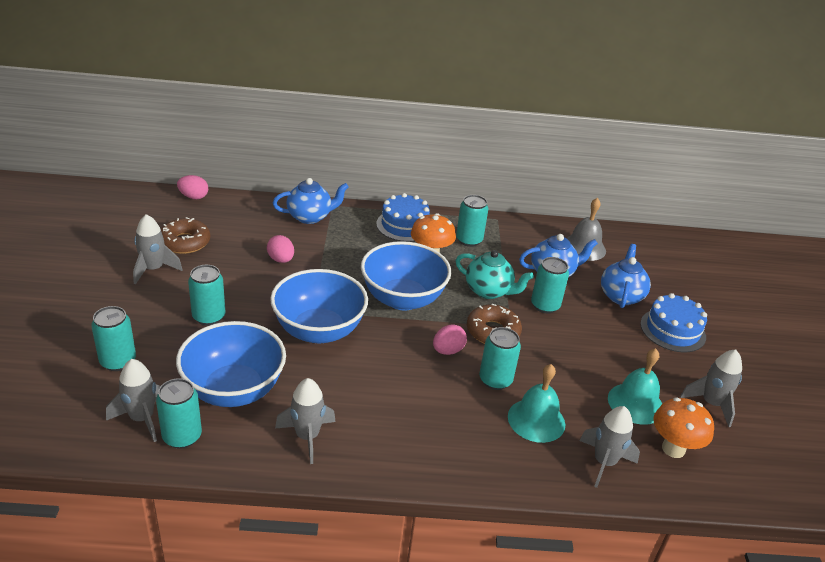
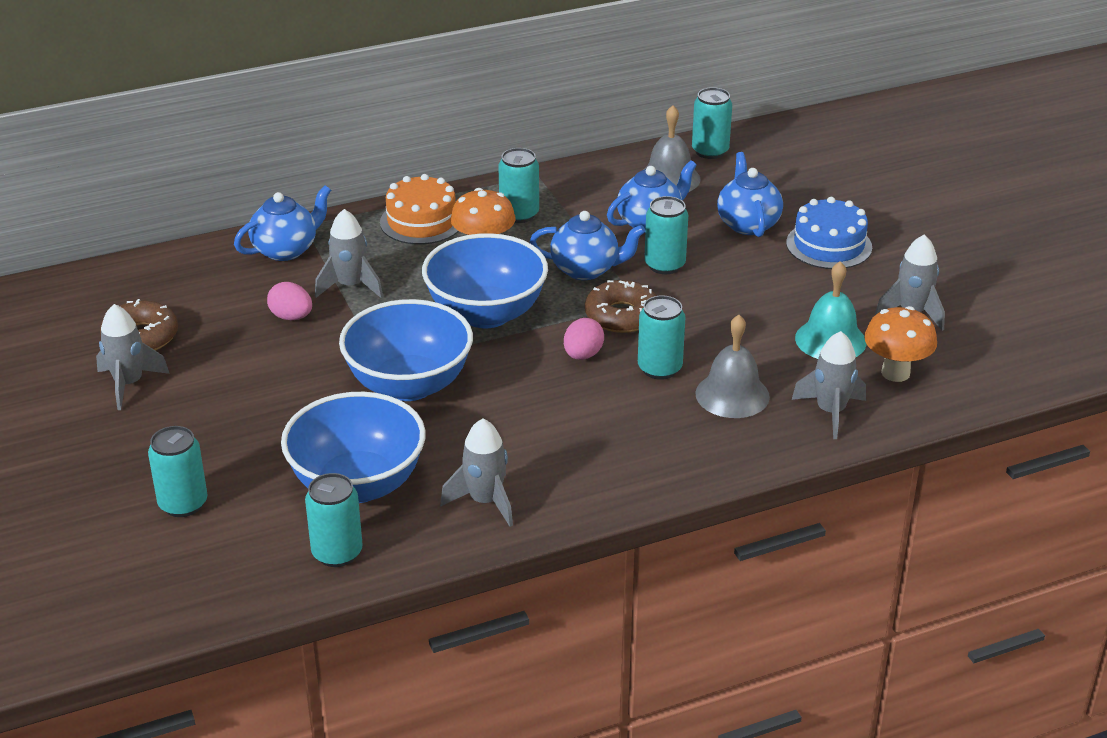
camera: 20 degrees left, 0 degrees up
(142, 418) = (271, 552): grey rocket -> grey rocket (350, 286)
(193, 197) = (99, 274): pink egg -> none
(209, 317) = (255, 415): turquoise can -> turquoise can (710, 151)
(404, 225) = (421, 221): blue cake -> orange cake
(489, 291) = (586, 270): turquoise teapot -> blue teapot
(536, 420) = (732, 395): turquoise bell -> grey bell

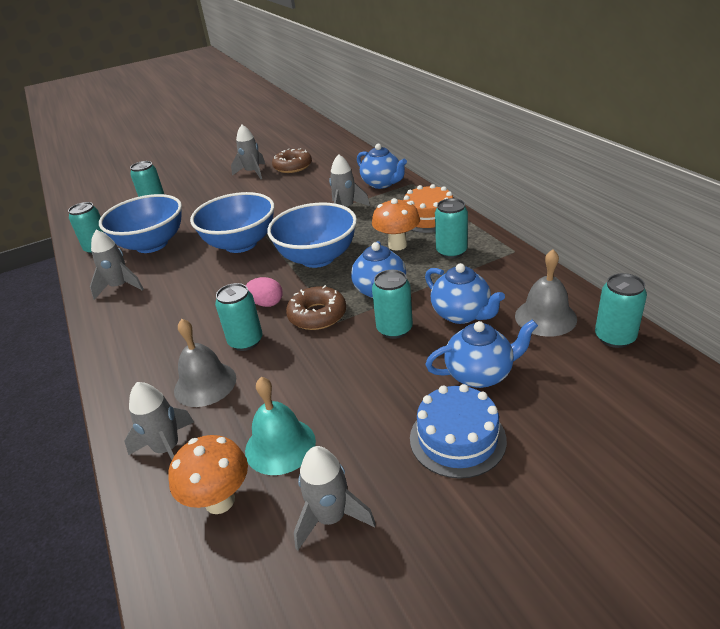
camera: 90 degrees right, 0 degrees up
(291, 317) = (311, 198): pink egg -> none

